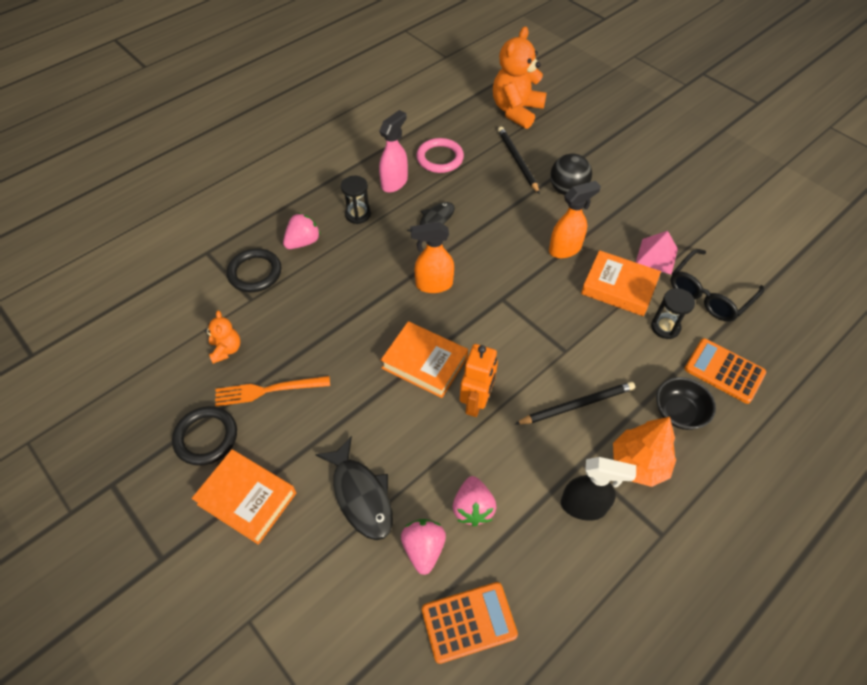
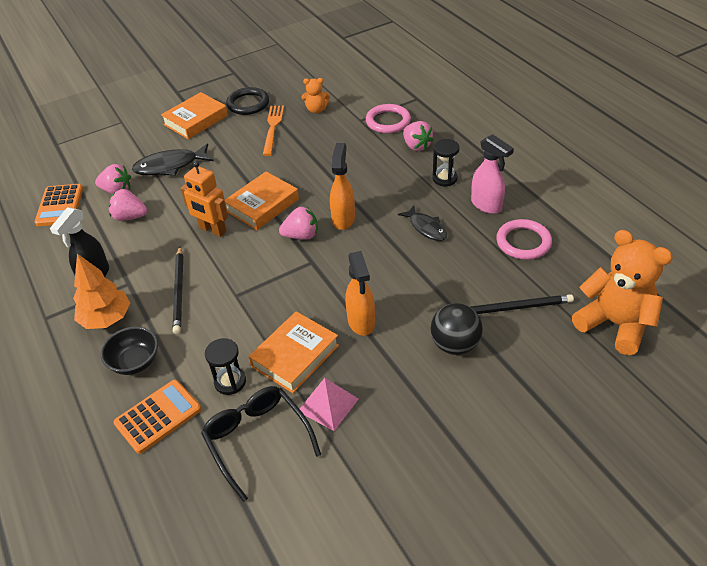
camera: 105 degrees right, 10 degrees down
(255, 273) = (388, 121): black ring -> pink ring
(467, 315) = (301, 236): none -> pink strawberry

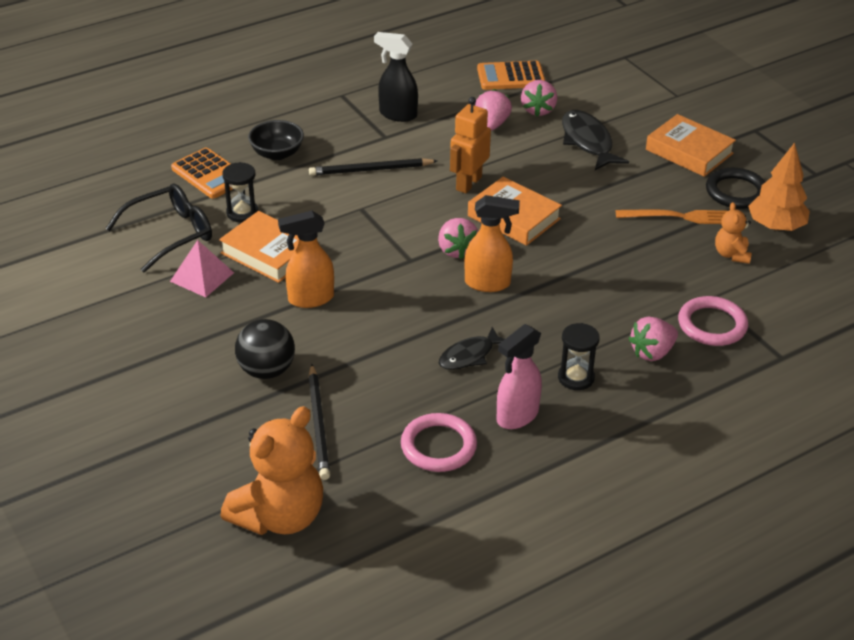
camera: 85 degrees right, 5 degrees down
(107, 319) = (336, 130): orange tree -> orange tree (776, 227)

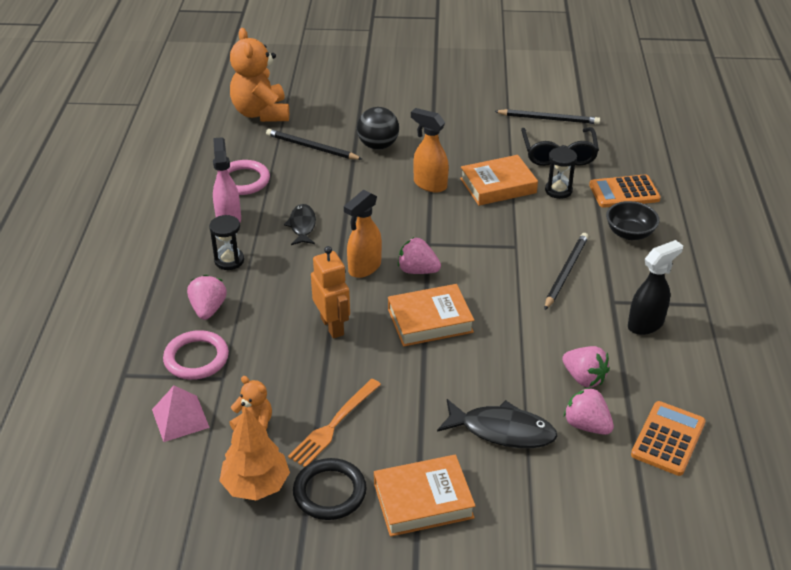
camera: 125 degrees right, 0 degrees up
(98, 264) = (548, 119): none -> black pencil
(202, 277) = (497, 152): pink pyramid -> pink pyramid (180, 418)
(310, 299) = (429, 185): orange spray bottle -> orange spray bottle turned 75 degrees counterclockwise
(468, 183) = (500, 317): orange robot -> orange robot (332, 326)

